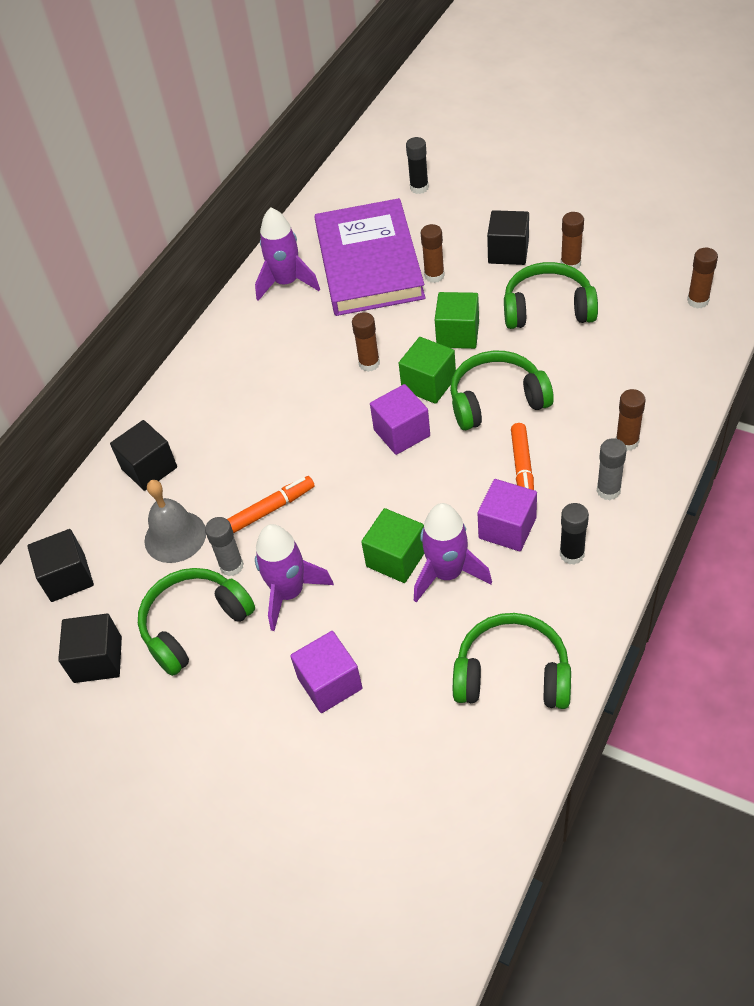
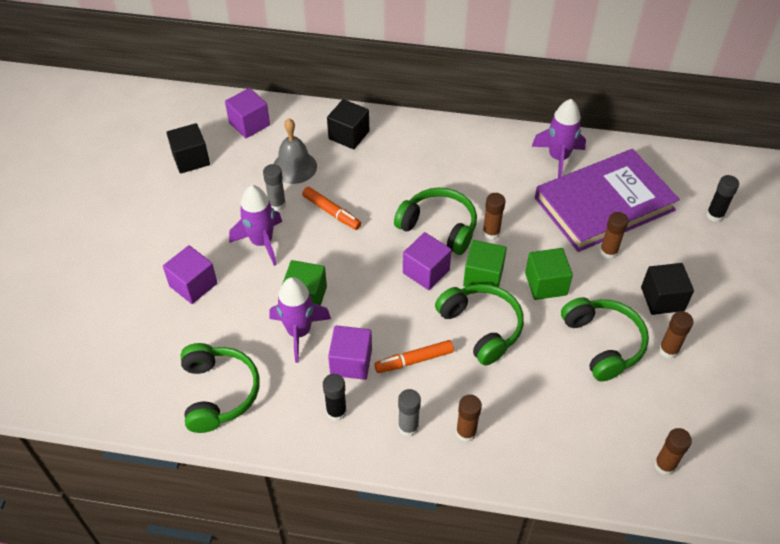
camera: 65 degrees right, 0 degrees up
(68, 577) = (249, 124): black cube -> purple cube
(194, 624) = (226, 199): green headphones -> green headphones (439, 227)

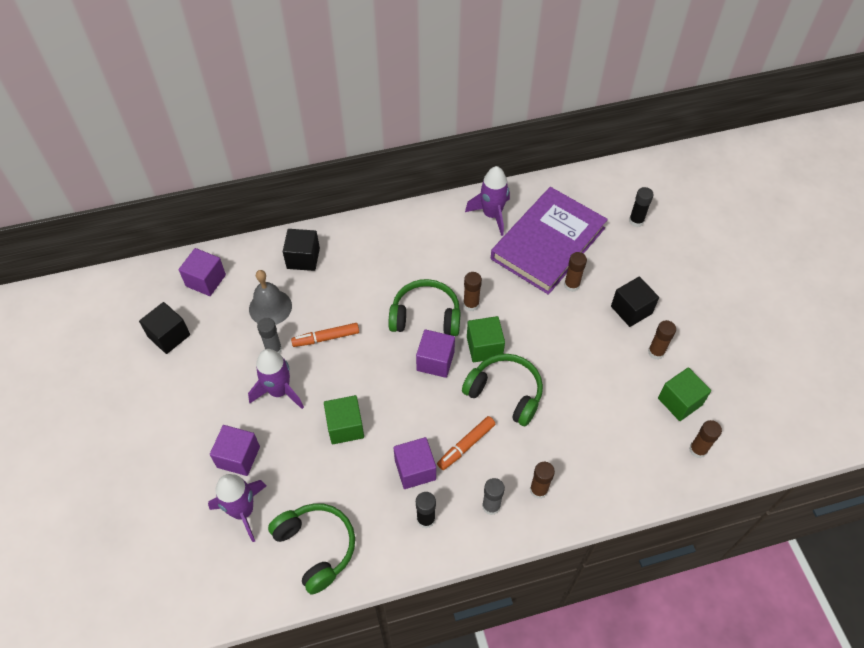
camera: 25 degrees left, 5 degrees up
(299, 332) = (357, 461): purple rocket -> purple rocket (243, 511)
(331, 212) = (326, 338): orange marker -> orange marker turned 150 degrees clockwise
(546, 284) = (537, 333): green cube -> green cube (679, 401)
(603, 343) = (605, 366): green headphones -> none

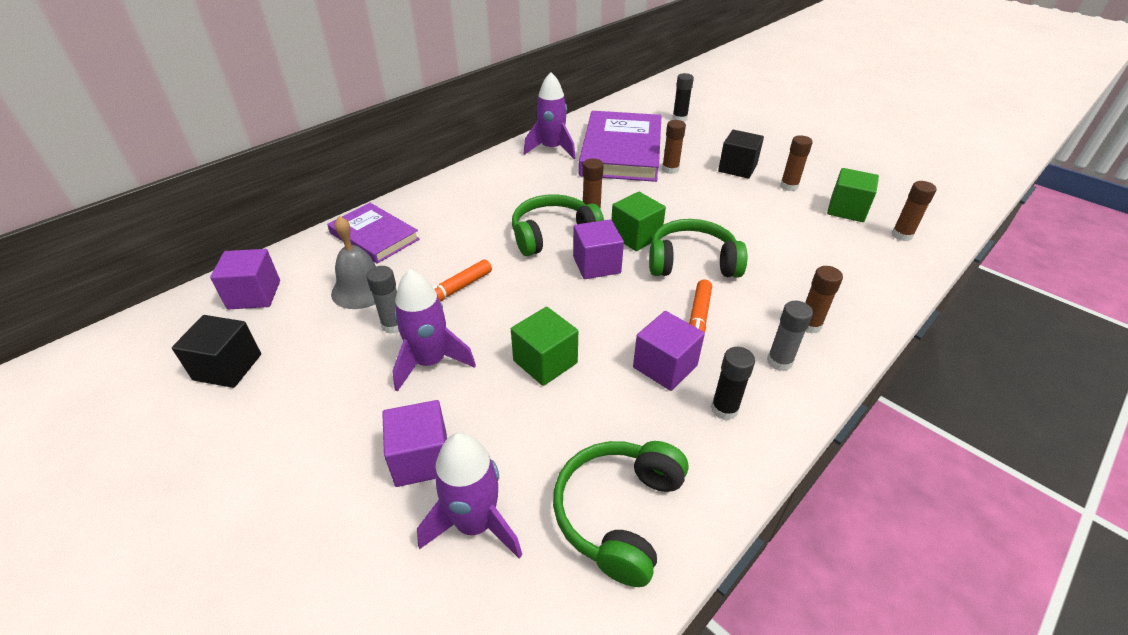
camera: 30 degrees left, 15 degrees down
(303, 258) = (374, 236): black cube -> purple book
(316, 547) = (618, 513): green headphones -> green headphones turned 90 degrees counterclockwise

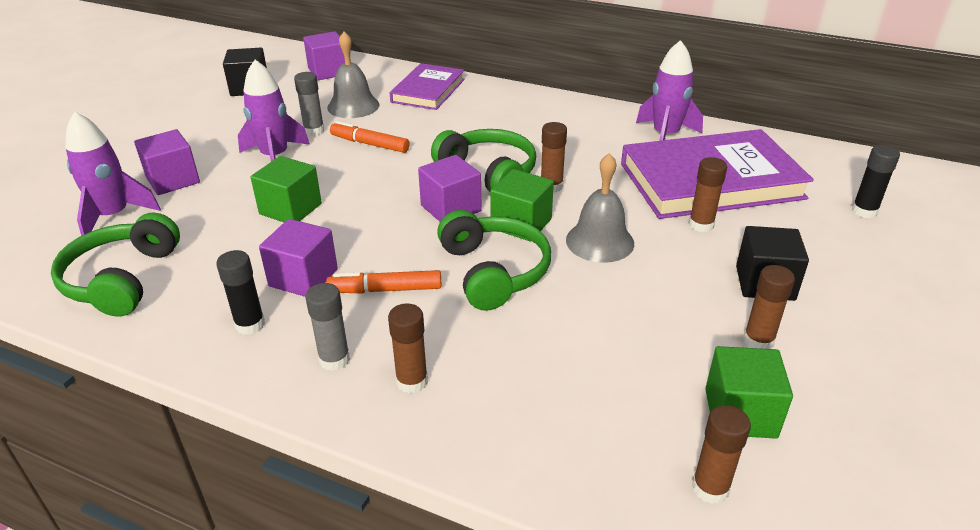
camera: 70 degrees right, 5 degrees down
(618, 513) = (121, 279): green headphones -> green headphones turned 90 degrees counterclockwise
(673, 210) = (600, 241): none -> grey bell

